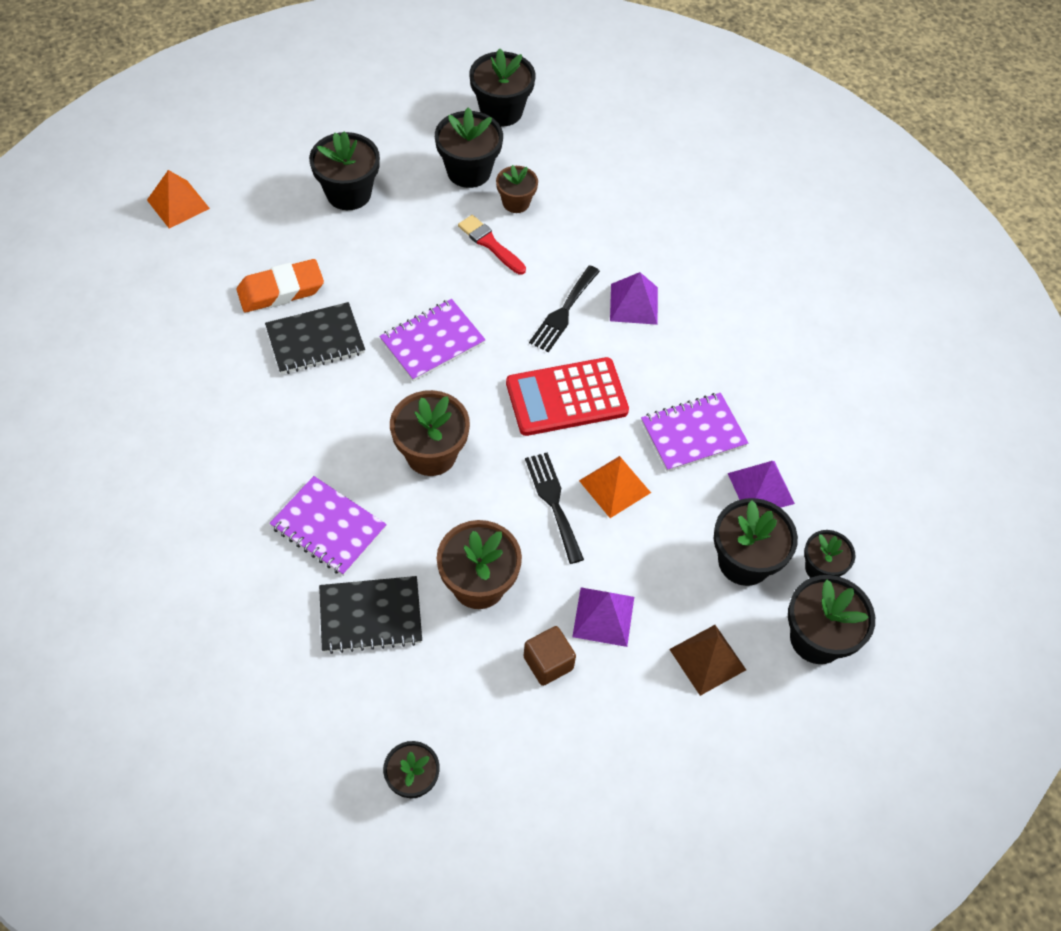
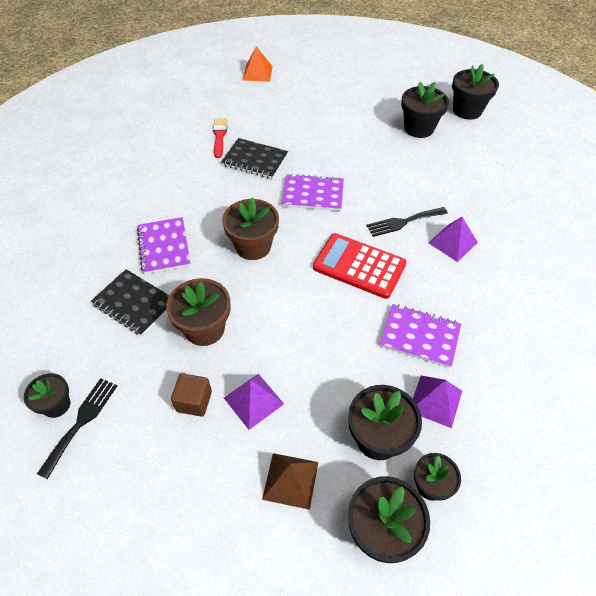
camera: 45 degrees right, 5 degrees down
(281, 290) = (263, 130): orange eraser -> none
(348, 193) = (343, 107): black flower pot -> none
(490, 244) = (395, 167): red brush -> red brush (219, 136)
(516, 202) = (431, 155): brown flower pot -> none
(553, 502) = (292, 315): black fork -> black fork (81, 422)
(615, 486) = (338, 332): orange pyramid -> none

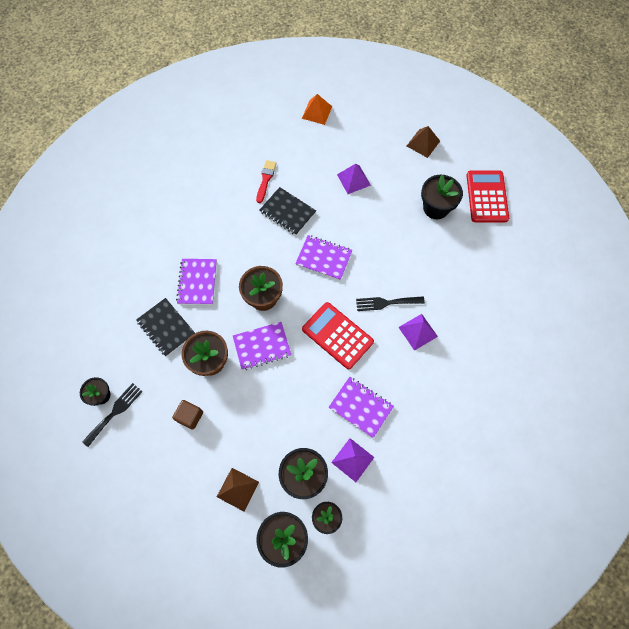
camera: 15 degrees right, 15 degrees up
(253, 400) = (229, 426): purple pyramid -> purple pyramid (353, 179)
(268, 297) = (262, 346): none -> purple notebook
(380, 80) = (423, 143): none -> brown pyramid
(467, 110) = (486, 197): black flower pot -> red calculator

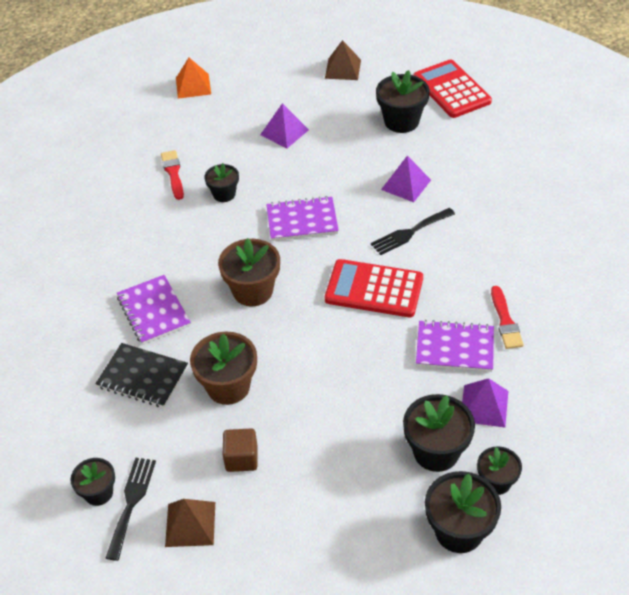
camera: 25 degrees left, 20 degrees down
(237, 489) = (361, 507): brown pyramid -> brown pyramid (190, 524)
(262, 346) = (286, 341): purple notebook -> none
(287, 212) = (224, 194): black notebook -> black flower pot
(405, 404) = (505, 321): none -> red brush
(418, 332) = (467, 244): purple pyramid -> purple pyramid (406, 184)

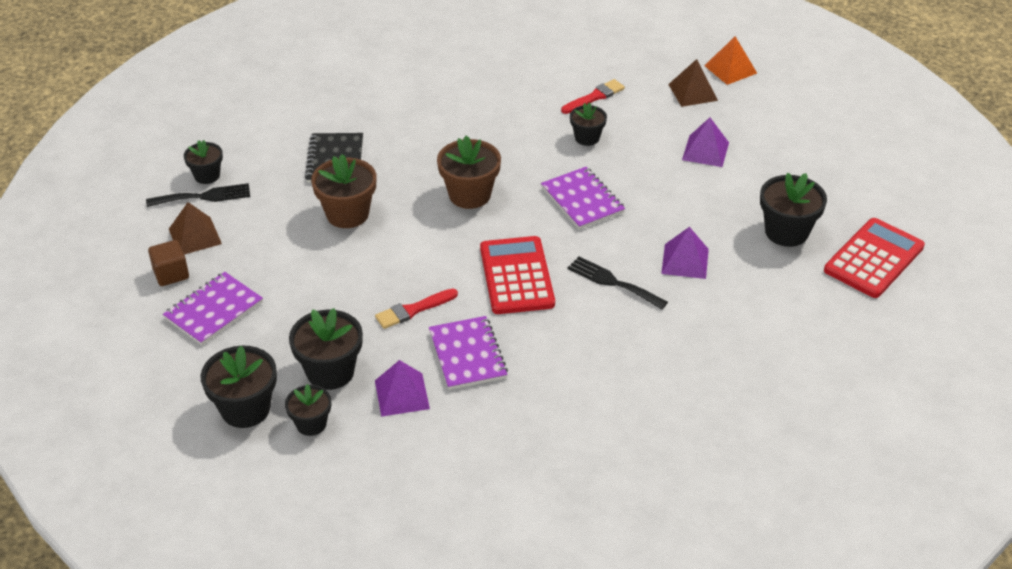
camera: 65 degrees right, 5 degrees down
(153, 311) = (412, 142): purple notebook -> purple notebook (213, 310)
(241, 458) = (272, 246): brown cube -> brown cube (171, 274)
(343, 69) = (841, 164): brown pyramid -> brown pyramid (692, 92)
(505, 321) = (525, 386): red brush -> red brush (413, 310)

